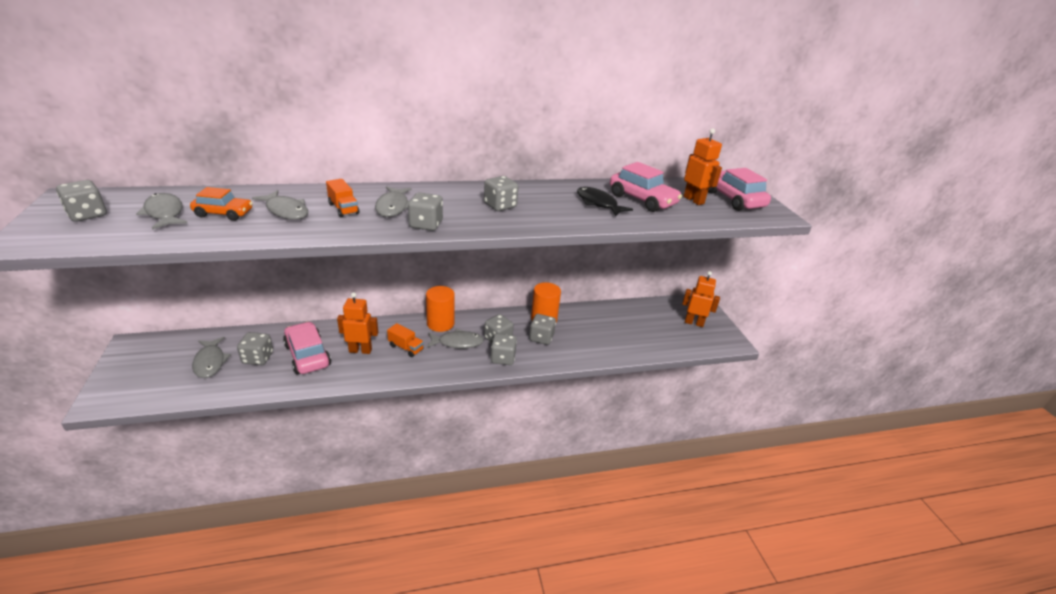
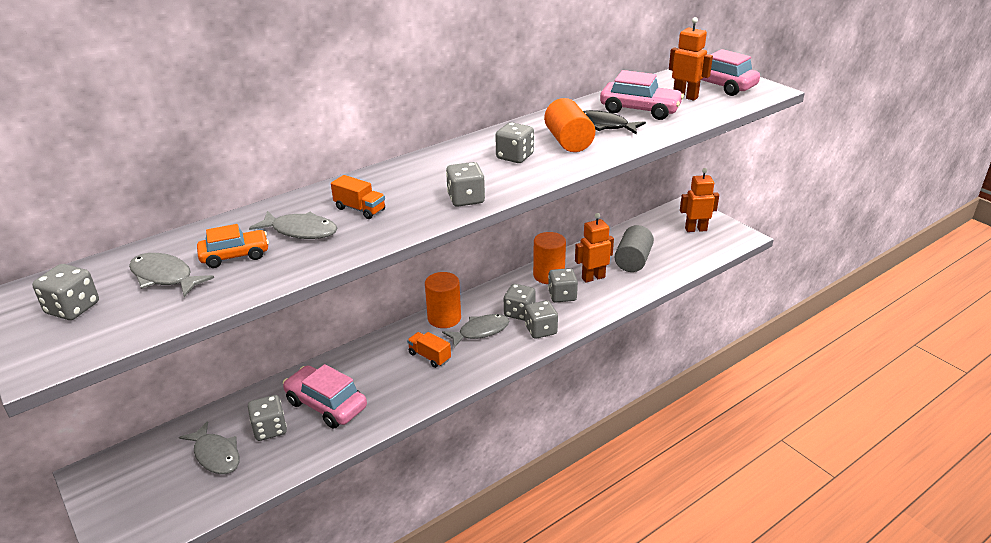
camera: 20 degrees left, 0 degrees up
(360, 350) = (381, 377): orange robot -> orange robot (593, 277)
(393, 207) = (409, 191): grey fish -> none
(406, 348) = (429, 356): orange truck -> orange truck turned 150 degrees counterclockwise
(555, 207) = (568, 141): none -> orange cylinder
(620, 330) = (633, 261): none -> grey cylinder

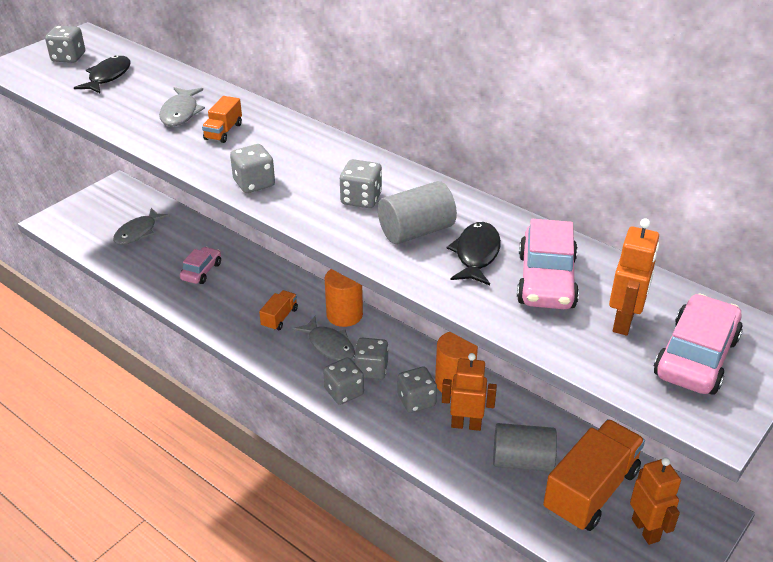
camera: 75 degrees right, 5 degrees up
(165, 277) = (108, 77): grey fish -> black fish
(235, 256) = (139, 95): orange car -> none
(270, 429) = (169, 250): grey dice -> none
(326, 405) = (201, 271): pink car -> pink car, size x0.64
(568, 141) = (416, 231): orange cylinder -> grey cylinder
(593, 277) = (466, 424): orange robot -> orange robot turned 45 degrees counterclockwise
(663, 241) = (591, 491): none -> orange truck

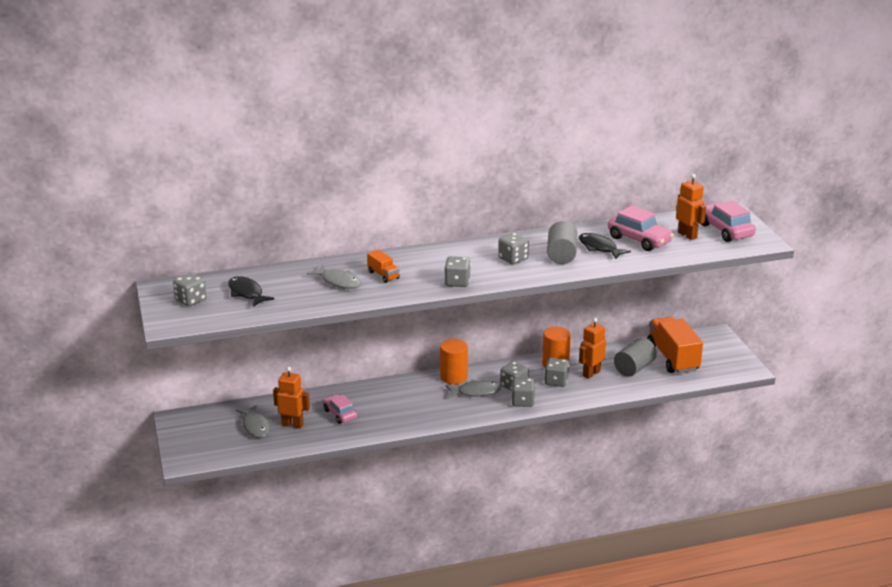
camera: 55 degrees left, 10 degrees down
(279, 318) = (428, 400): orange truck -> none
(646, 530) = (710, 355): orange robot -> orange robot (292, 424)

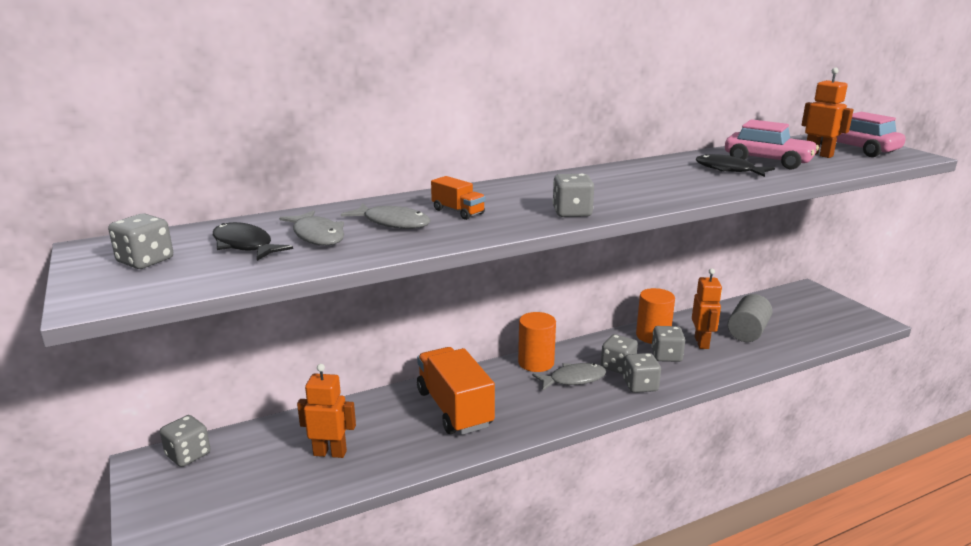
camera: 10 degrees left, 5 degrees down
(256, 426) = (273, 462): grey fish -> grey fish (317, 236)
(340, 414) = (398, 429): pink car -> none
(513, 259) = (628, 185): grey dice -> grey dice (188, 455)
(561, 255) = (688, 178): grey cylinder -> none
(591, 373) = (702, 343): orange robot -> orange robot turned 150 degrees clockwise
(673, 358) = (782, 317): orange truck -> orange truck (454, 408)

